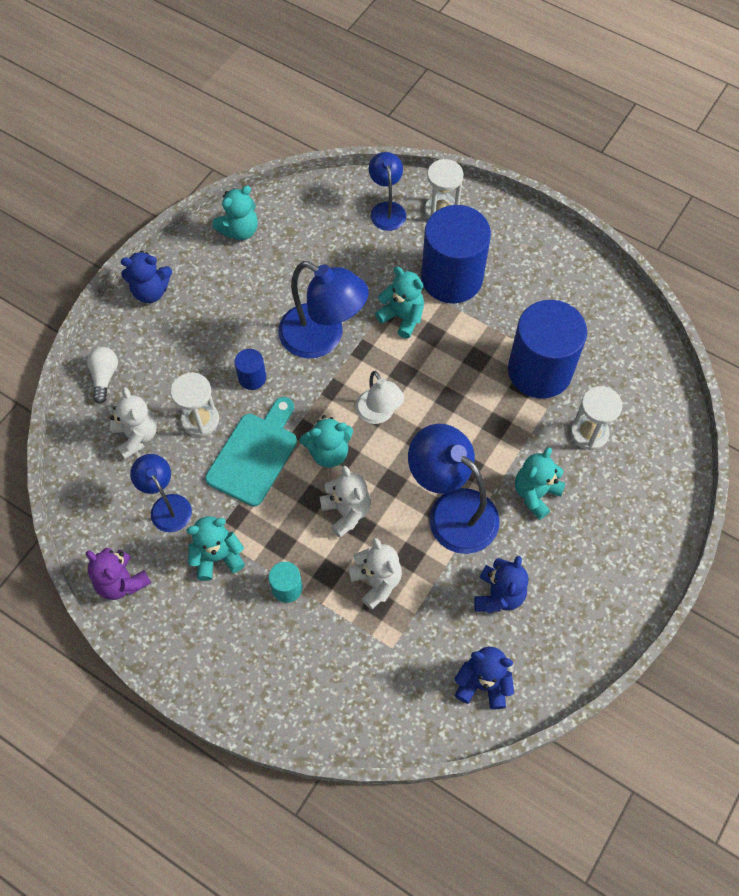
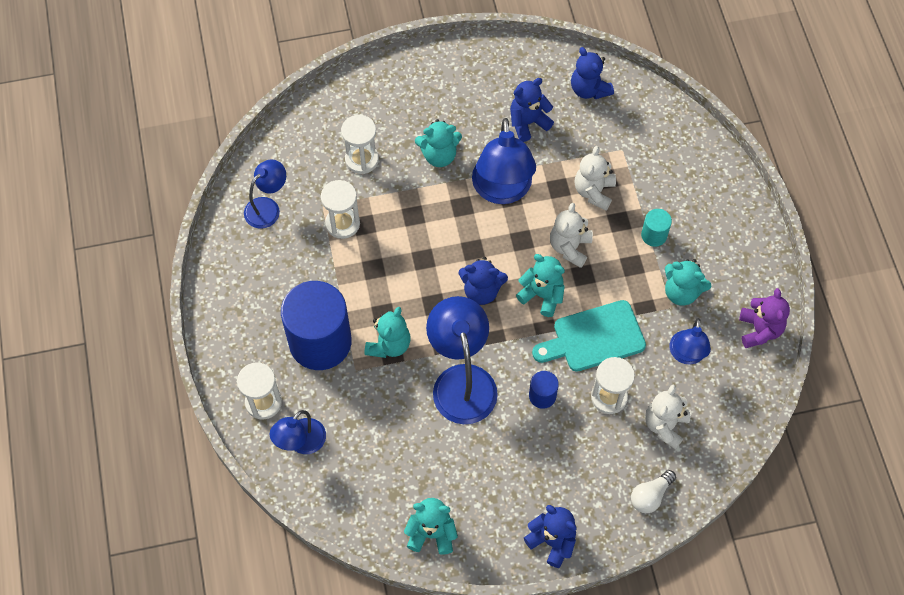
camera: 135 degrees left, 0 degrees up
(378, 414) = (481, 291): white lamp -> blue teddy bear
(402, 317) = (389, 344): turquoise teddy bear -> turquoise teddy bear turned 150 degrees counterclockwise
(539, 370) = (342, 223): blue cylinder -> white hourglass
(607, 333) = (267, 207): none -> blue lamp

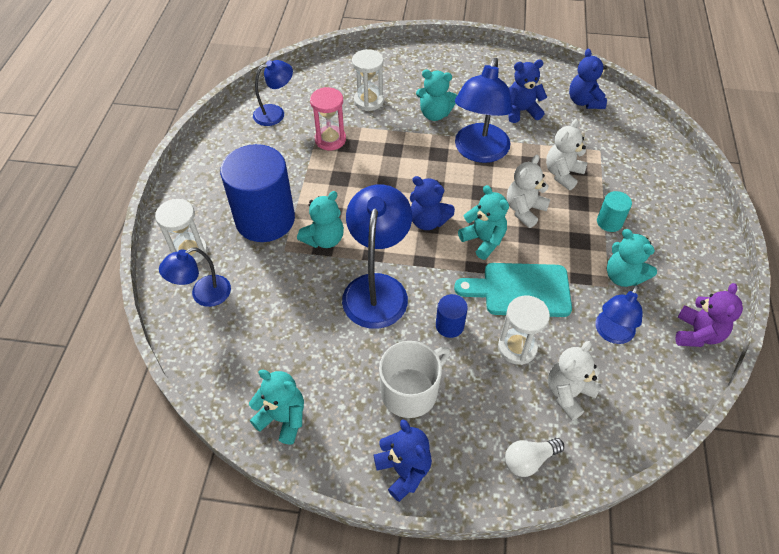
camera: 20 degrees right, 10 degrees down
(342, 223) = (330, 139): white hourglass -> pink hourglass
(531, 470) = (410, 391): none -> white mug

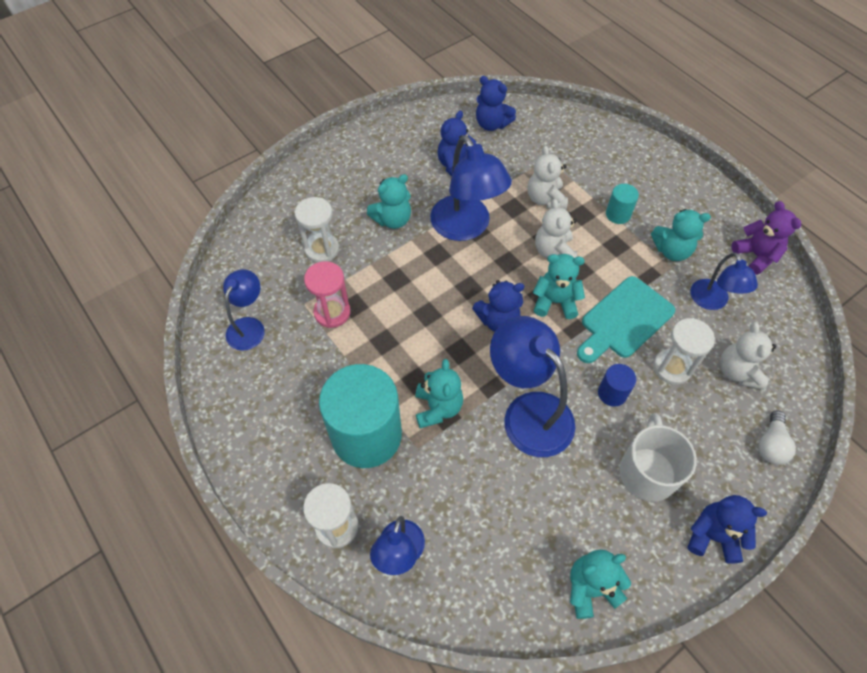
camera: 45 degrees left, 5 degrees up
(265, 219) = (366, 435): blue cylinder -> turquoise cylinder

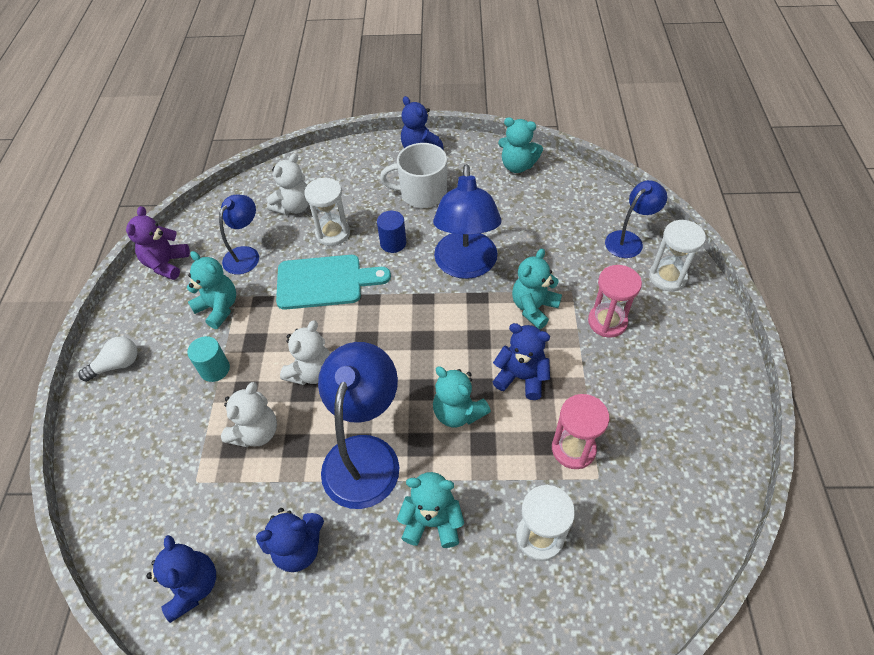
camera: 140 degrees left, 5 degrees down
(249, 326) = (672, 489): blue lamp -> none
(366, 435) = (607, 322): turquoise cylinder -> pink hourglass
(498, 320) = (423, 343): blue teddy bear -> blue teddy bear (521, 377)
(555, 302) = (361, 328): turquoise teddy bear -> turquoise teddy bear (458, 412)
(647, 471) = (422, 193): white mug -> white mug turned 45 degrees clockwise
(771, 444) = (330, 165): white light bulb -> white light bulb (117, 365)

